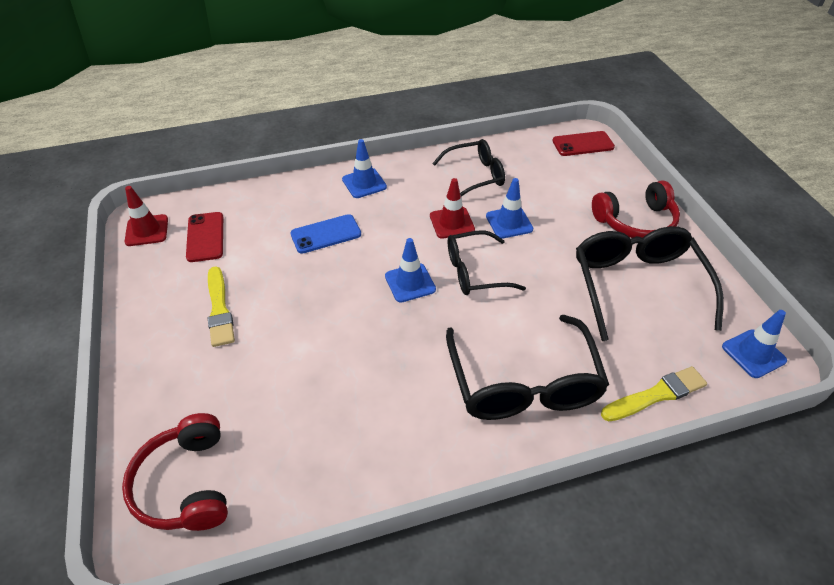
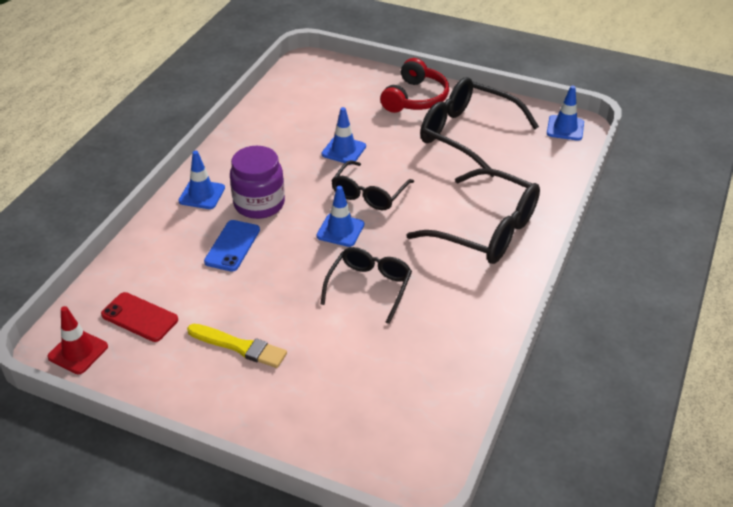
camera: 50 degrees left, 5 degrees down
(186, 484) = (393, 440): red headphones -> none
(388, 218) = (259, 204): none -> purple jar
(452, 223) = (308, 176): red traffic cone -> none
(475, 175) = (274, 136): black glasses -> black glasses (369, 287)
(583, 144) = (313, 69): red phone -> none
(656, 395) = (552, 183): yellow brush -> none

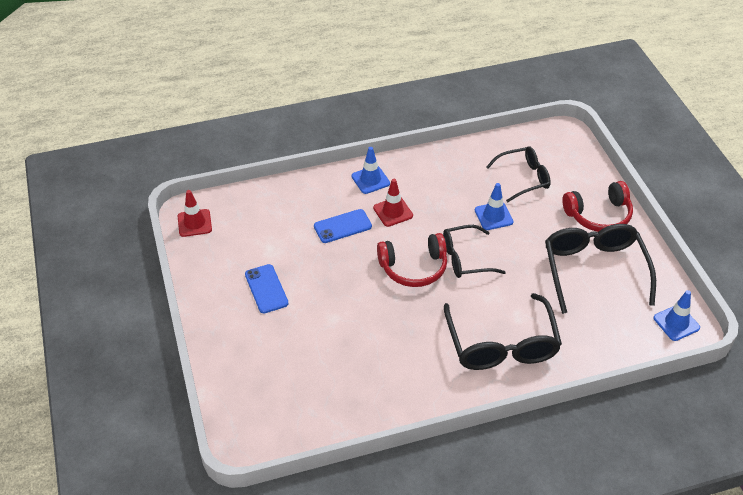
camera: 50 degrees right, 5 degrees up
(139, 317) = (244, 229): red phone -> none
(239, 346) = (266, 289): yellow brush -> blue phone
(259, 204) = (393, 212): purple jar -> red traffic cone
(340, 230) = (414, 267): blue traffic cone -> red headphones
(369, 287) = (378, 317): black glasses -> black glasses (524, 178)

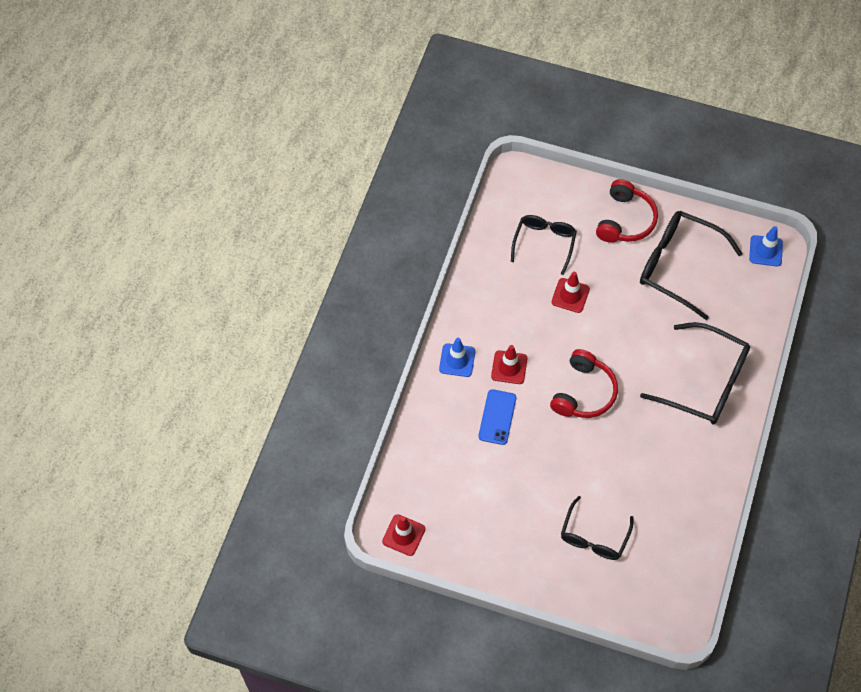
camera: 55 degrees left, 15 degrees up
(266, 289) = (526, 520): blue phone -> none
(465, 258) = (601, 348): black glasses -> black glasses (594, 537)
(493, 216) = (570, 295): blue traffic cone -> red traffic cone

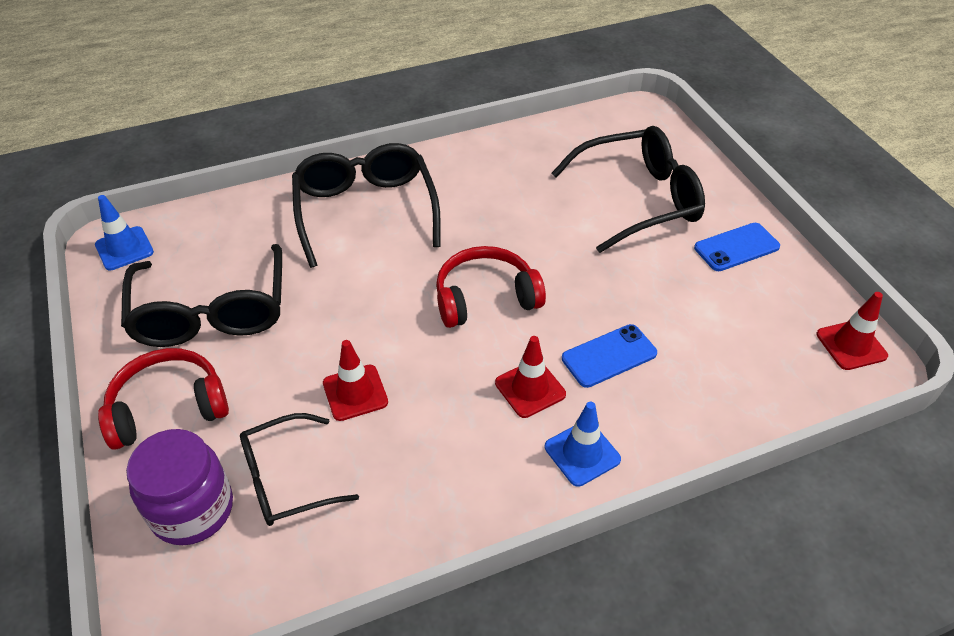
camera: 130 degrees left, 15 degrees down
(511, 551) = (736, 247): none -> blue phone
(558, 204) = (192, 510): none -> purple jar
(594, 537) = (639, 199): black glasses -> black glasses, size x1.60

